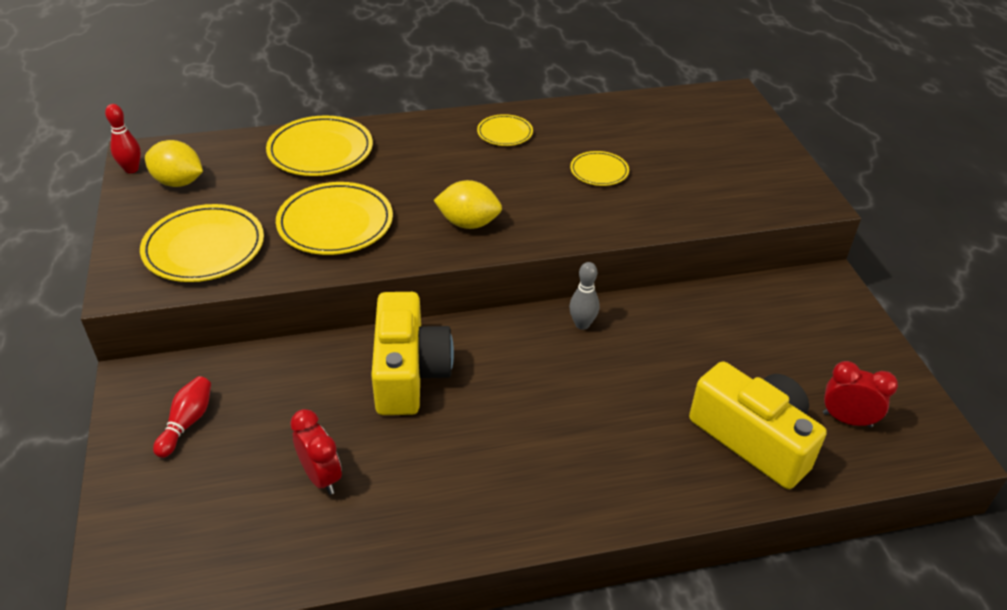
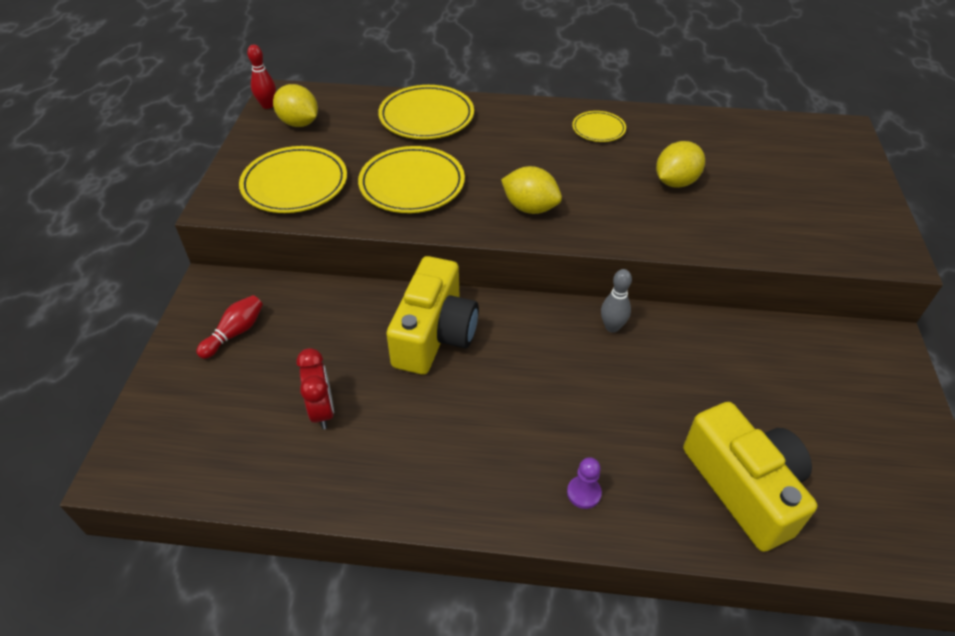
camera: 20 degrees right, 5 degrees up
(599, 171) = (675, 182): yellow plate -> yellow lemon
(614, 483) = (583, 493): none -> purple pawn
(847, 419) = (855, 494): red clock -> none

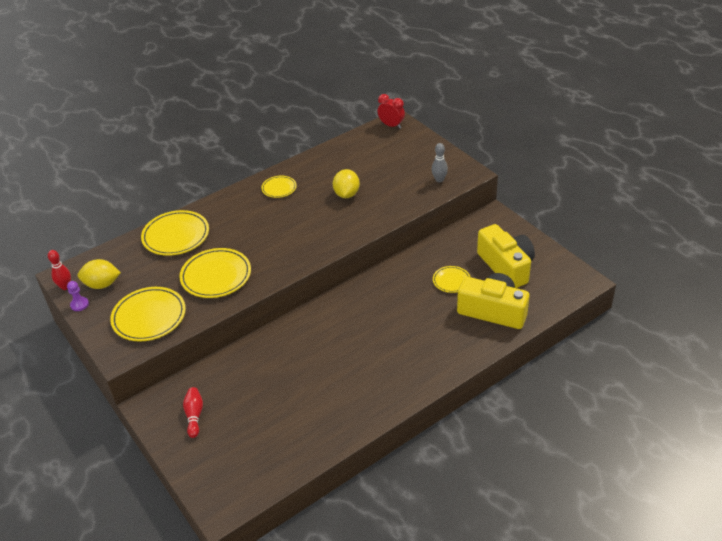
camera: 40 degrees left, 5 degrees down
(322, 411) = (287, 413): red clock -> red clock (391, 125)
(434, 334) = (299, 344): yellow camera -> yellow camera (506, 266)
(530, 208) = (292, 249): yellow lemon -> none
(583, 493) = (437, 358): purple pawn -> purple pawn (79, 304)
(612, 327) = (377, 284): grey bowling pin -> grey bowling pin (439, 180)
(723, 394) = (451, 281): none -> yellow plate

